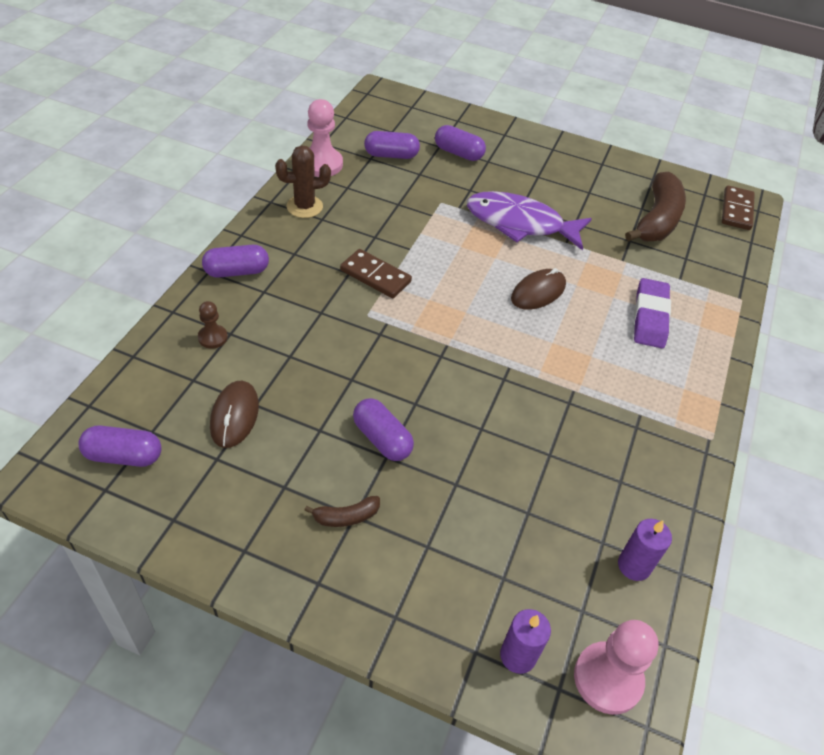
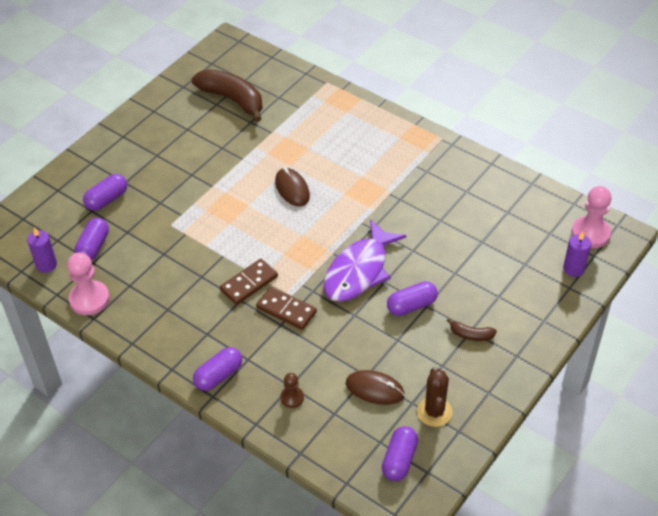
camera: 70 degrees left, 0 degrees up
(237, 272) = (219, 376): purple capsule -> purple capsule turned 45 degrees clockwise
(304, 206) = (147, 319): brown cactus -> brown cactus (434, 412)
(346, 517) = (471, 335): brown banana -> brown banana turned 105 degrees clockwise
(520, 223) = (212, 181): purple fish -> purple fish (359, 271)
(634, 566) = (525, 202): purple candle -> purple candle (46, 265)
(650, 317) = (332, 135): purple eraser -> none
(736, 210) = (235, 52): brown domino -> brown domino (286, 310)

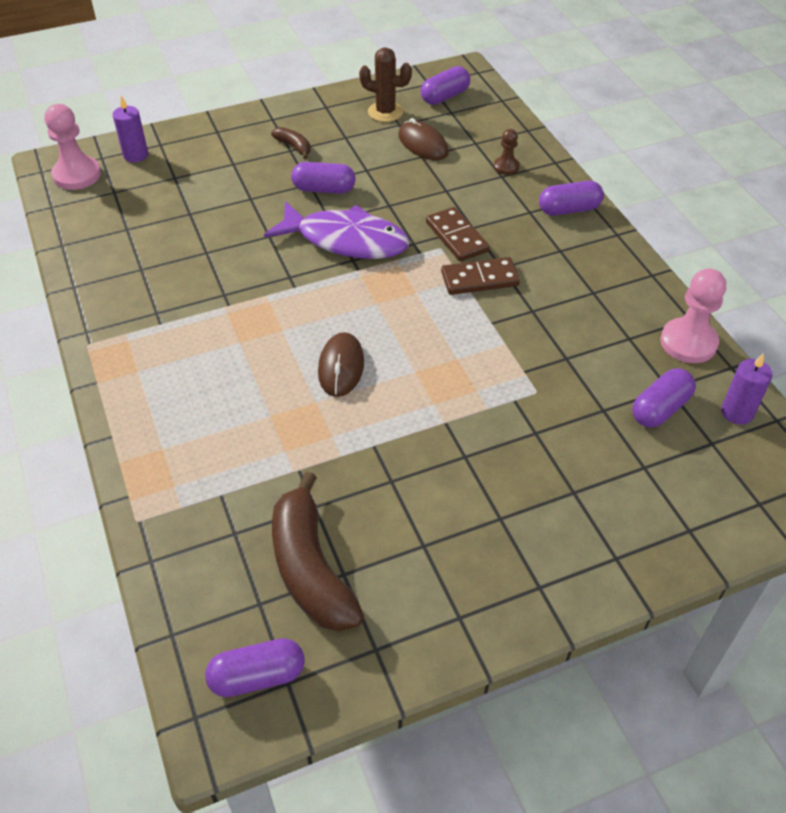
camera: 150 degrees left, 0 degrees up
(107, 199) = (614, 474): purple capsule -> purple capsule (257, 677)
(359, 271) = (346, 240): purple fish -> purple fish turned 45 degrees clockwise
(434, 412) = (385, 112): brown cactus -> brown cactus turned 75 degrees clockwise

